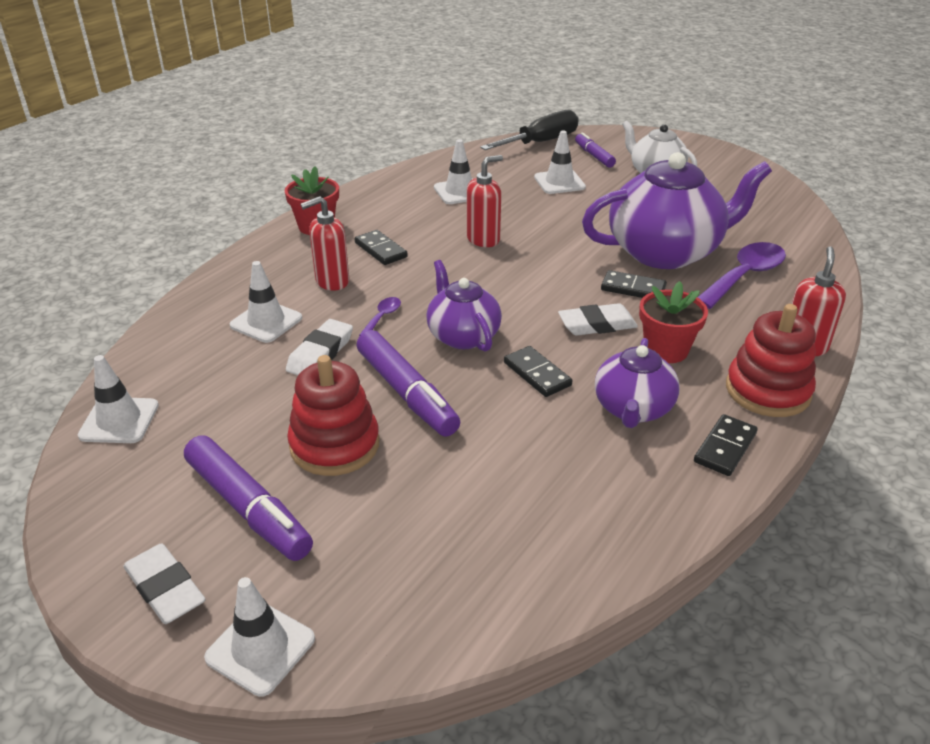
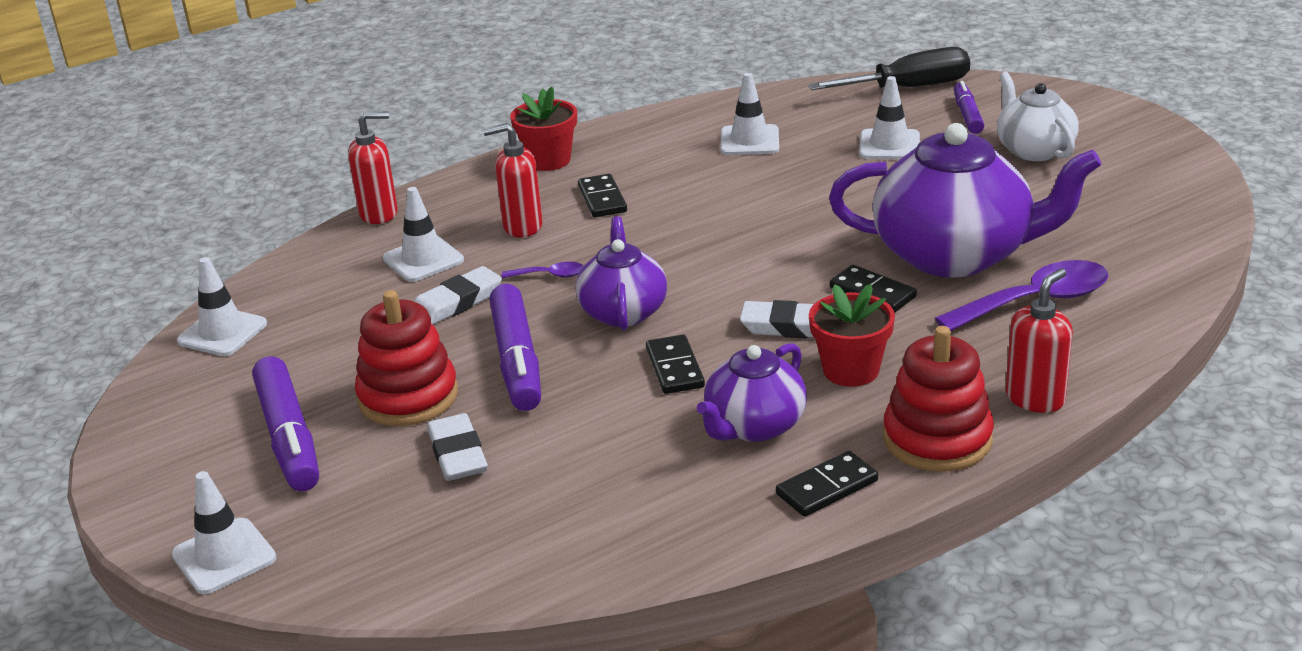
camera: 25 degrees right, 5 degrees down
(165, 588) = (175, 489): white eraser -> white eraser (457, 454)
(382, 317) = (550, 275): purple spoon -> purple spoon turned 45 degrees clockwise
(483, 239) = (733, 204): red soap dispenser -> red soap dispenser (379, 214)

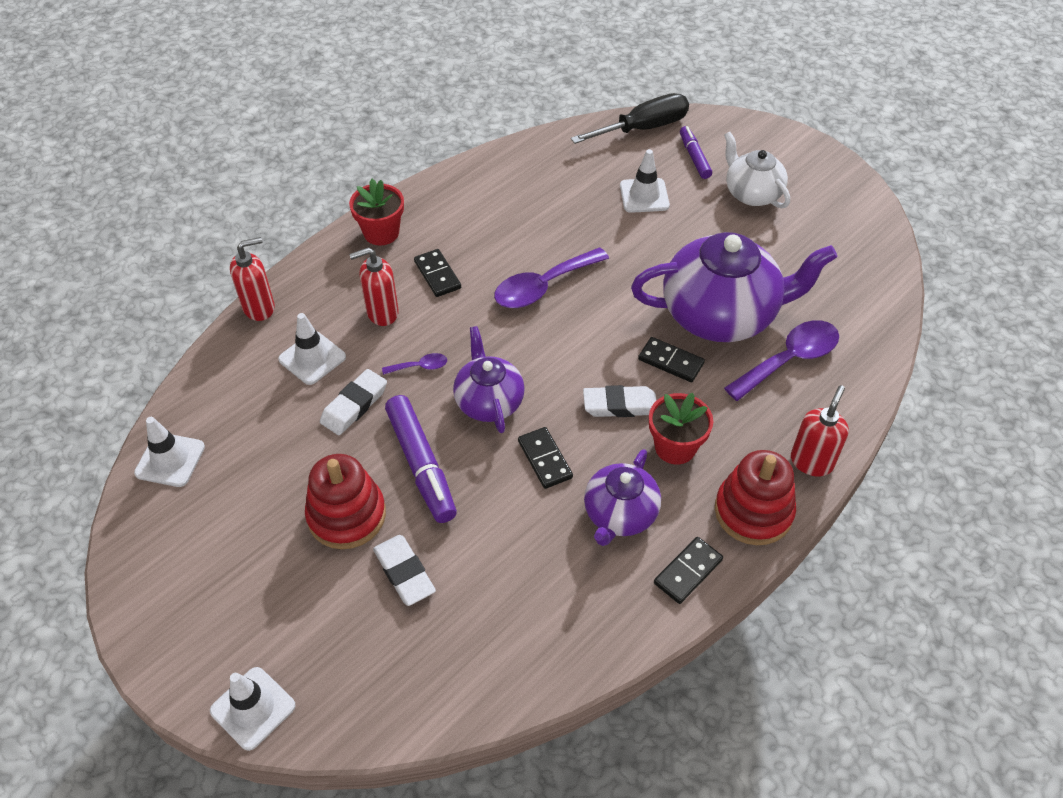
camera: 15 degrees left, 20 degrees up
(289, 437) = (264, 572): purple marker -> none
(730, 216) = (543, 286): none -> purple spoon
(749, 141) = (536, 198): white traffic cone -> none

